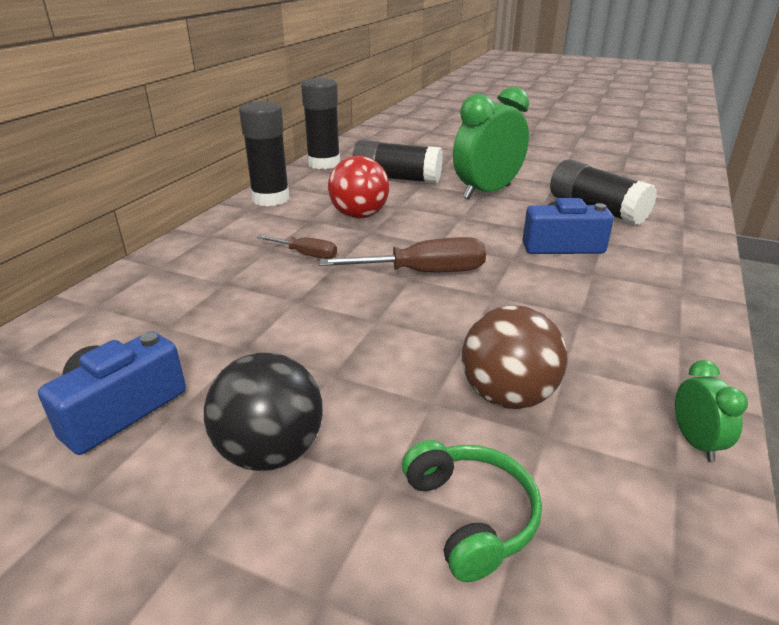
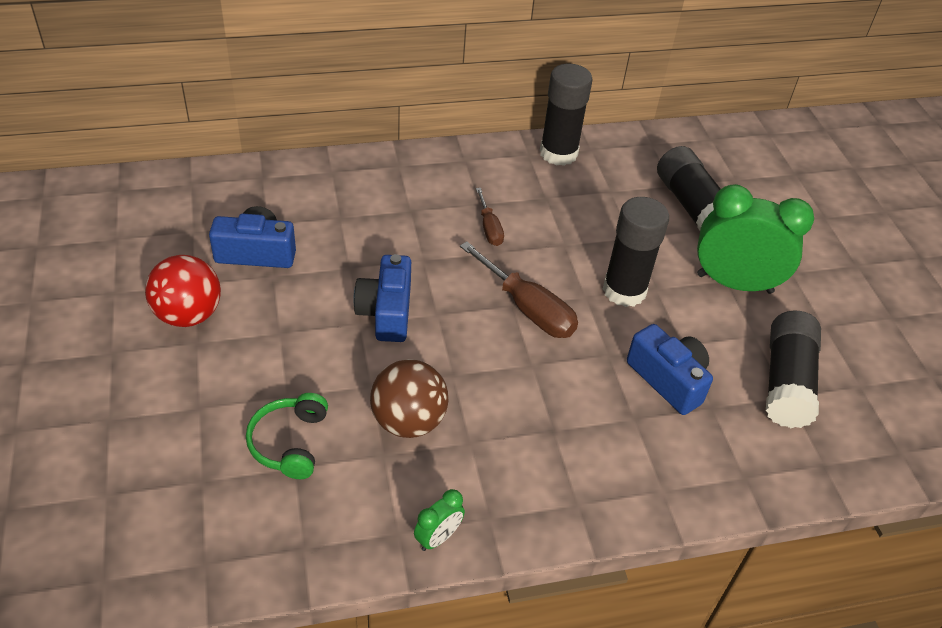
camera: 50 degrees right, 15 degrees up
(270, 452) = (273, 334): black ball -> none
(324, 164) = (668, 142): black glue stick -> black glue stick (624, 290)
(338, 349) = (386, 312): none -> blue camera
(359, 216) = (585, 222): red ball -> red ball (188, 315)
(470, 516) = (289, 442): green headphones -> green headphones turned 150 degrees clockwise

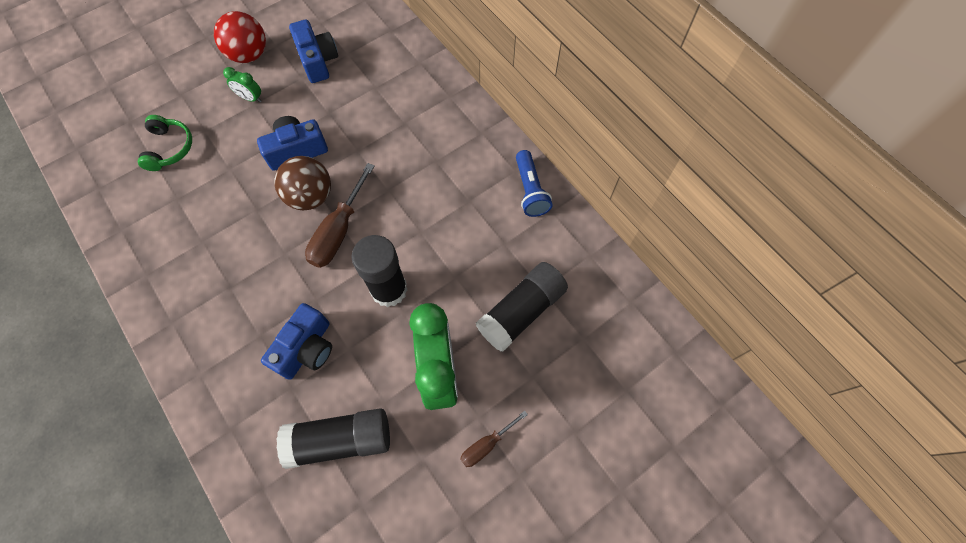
camera: 70 degrees right, 20 degrees up
(289, 442) = (169, 148): green headphones -> green headphones turned 105 degrees clockwise
(408, 421) = (207, 201): brown ball -> brown ball (310, 196)
(438, 538) = (122, 252): green clock -> green clock (250, 98)
(489, 228) = (412, 177): brown screwdriver -> brown screwdriver (486, 445)
(558, 153) = (530, 190): black glue stick -> blue flashlight

